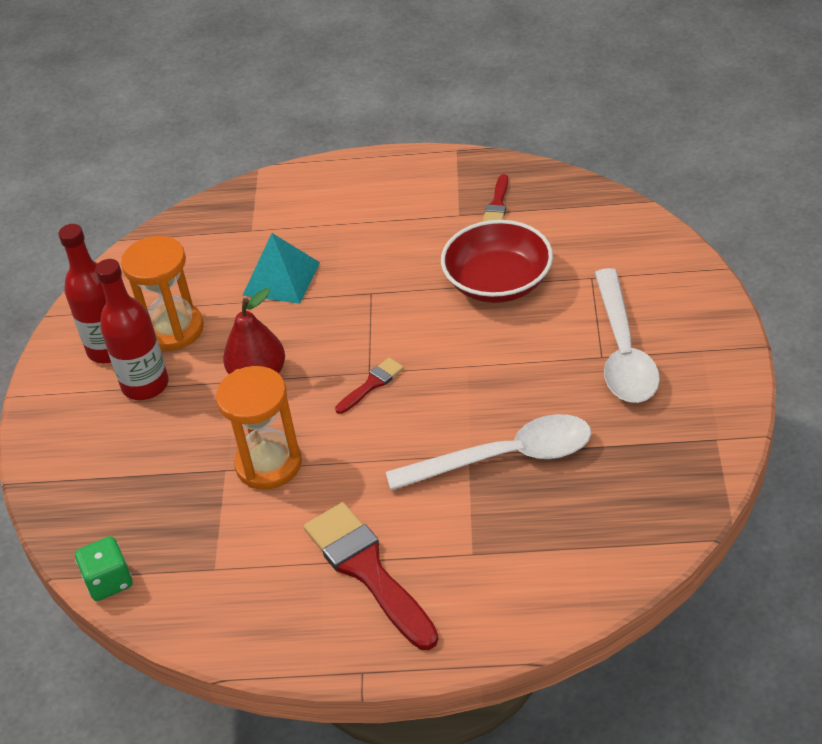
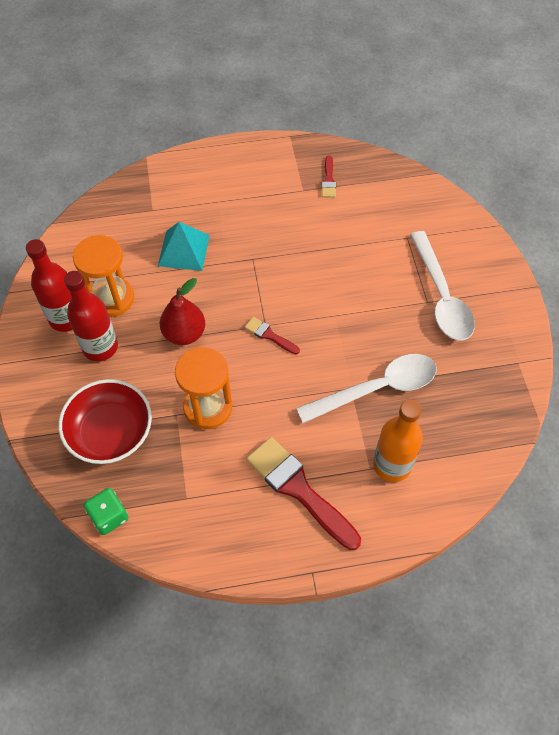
camera: 15 degrees left, 15 degrees up
(372, 384) = (269, 335): red brush -> red brush turned 90 degrees counterclockwise
(498, 282) = (342, 245): red bowl -> red bowl (110, 432)
(504, 551) = (392, 465): none -> orange bottle

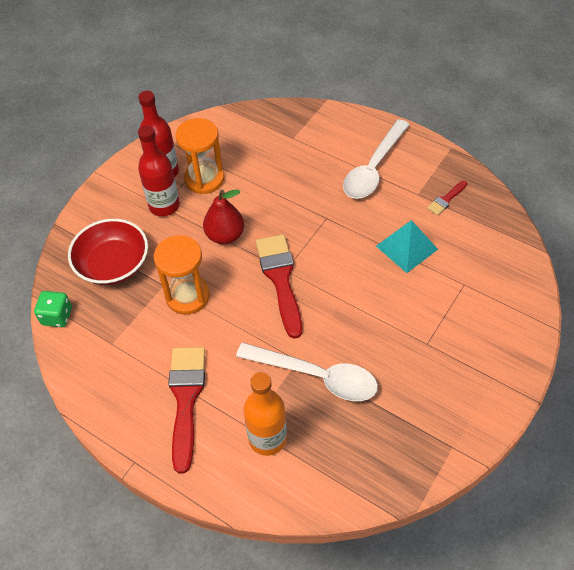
camera: 45 degrees right, 5 degrees down
(184, 250) = (285, 179): turquoise pyramid -> turquoise pyramid (406, 247)
(269, 335) = (280, 279): red brush -> red brush, size x2.08
(441, 296) = (443, 348): white spoon -> white spoon (373, 168)

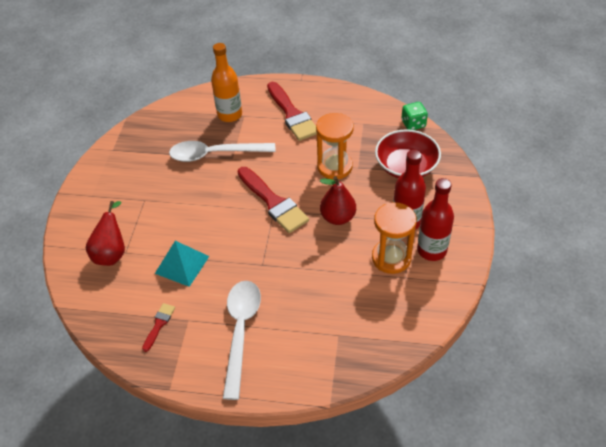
camera: 155 degrees right, 5 degrees down
(479, 289) = (112, 253): none -> red pear

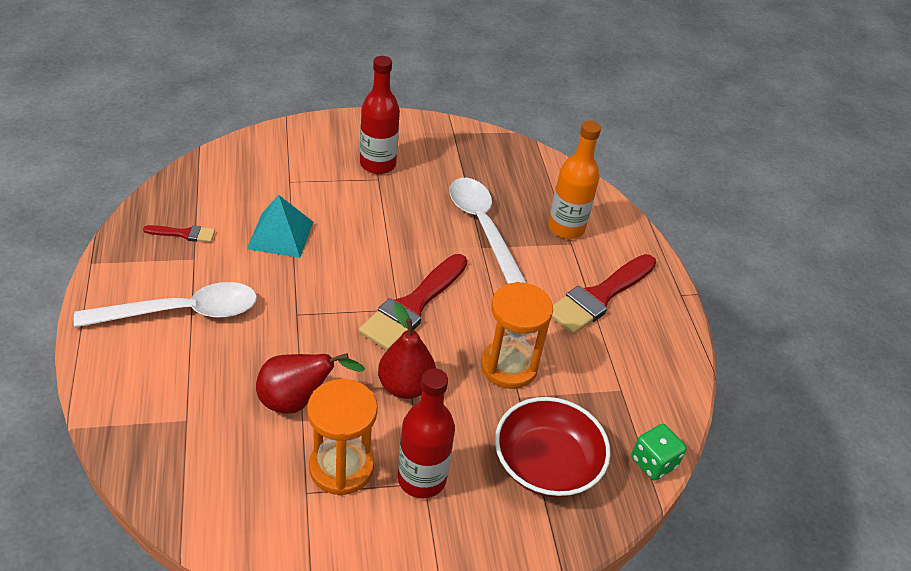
camera: 65 degrees right, 5 degrees down
(112, 253) = (286, 170): red pear -> red pear (297, 401)
(431, 250) = (370, 524): red bottle -> red bottle (378, 164)

